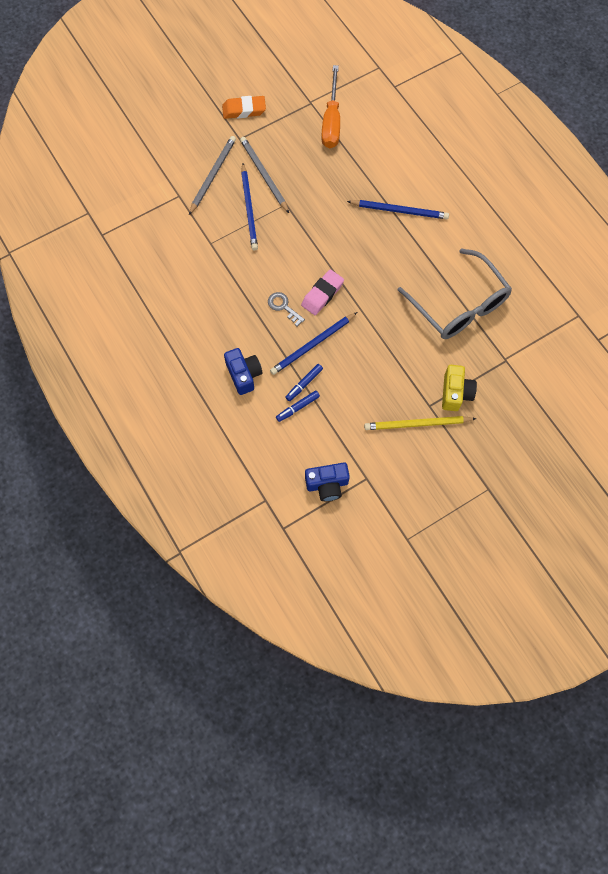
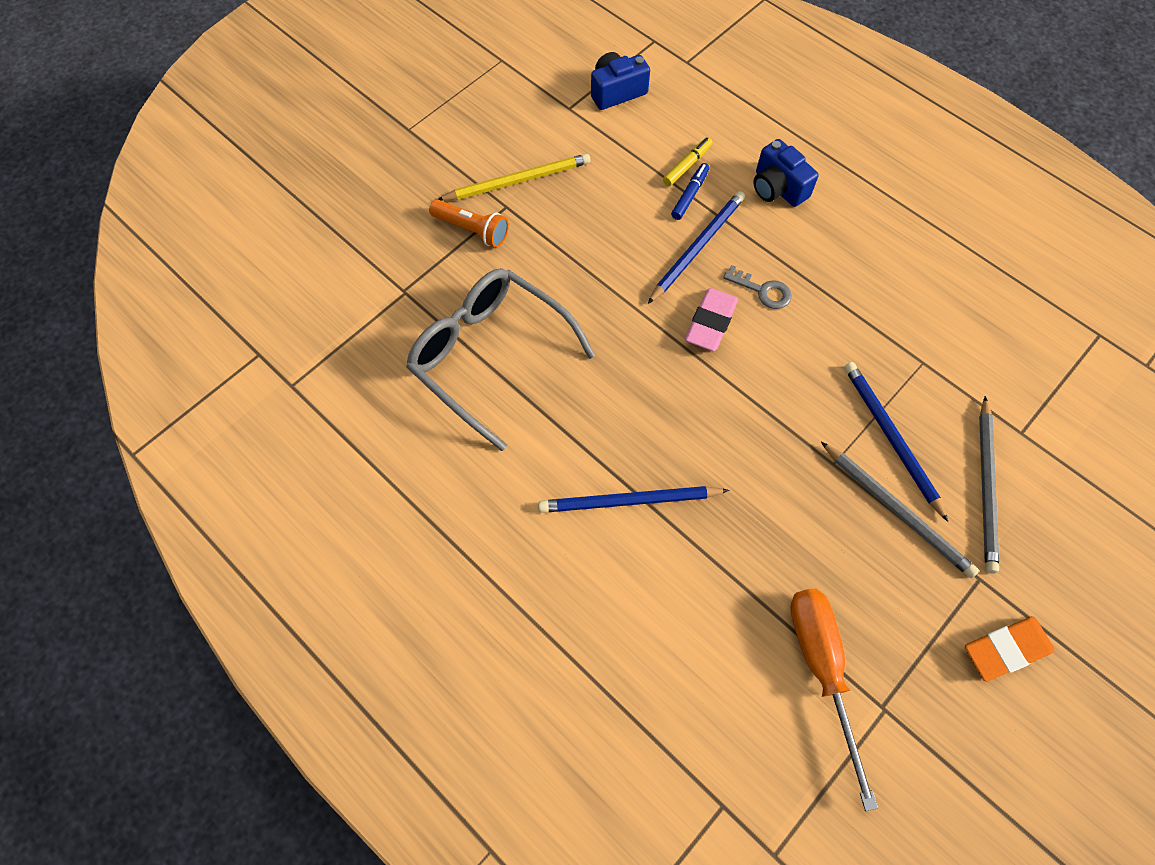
camera: 165 degrees right, 5 degrees down
(297, 407) = (687, 165): blue marker -> yellow marker
(455, 393) = (472, 230): yellow camera -> orange flashlight

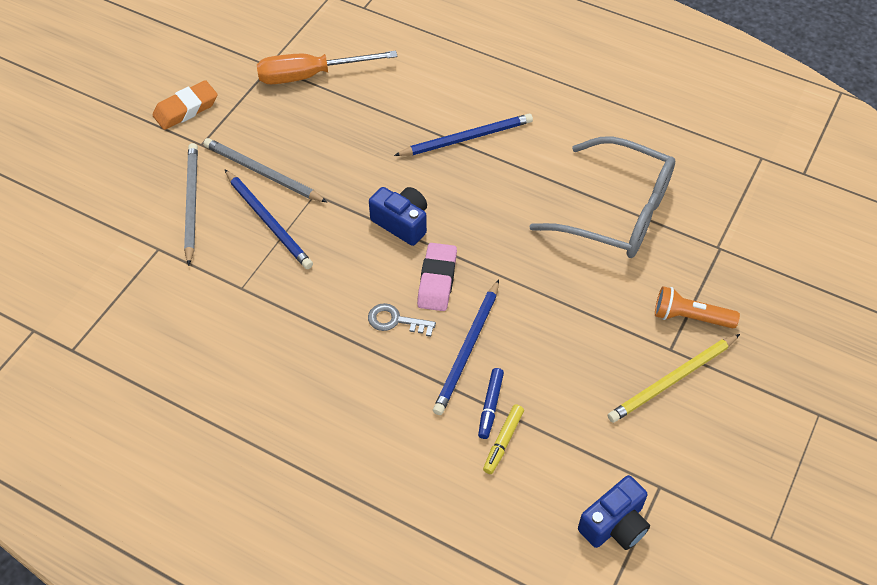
camera: 165 degrees right, 10 degrees down
(777, 188) = (399, 436): blue camera -> blue camera (402, 223)
(822, 670) = (311, 75): orange screwdriver -> orange screwdriver turned 105 degrees clockwise

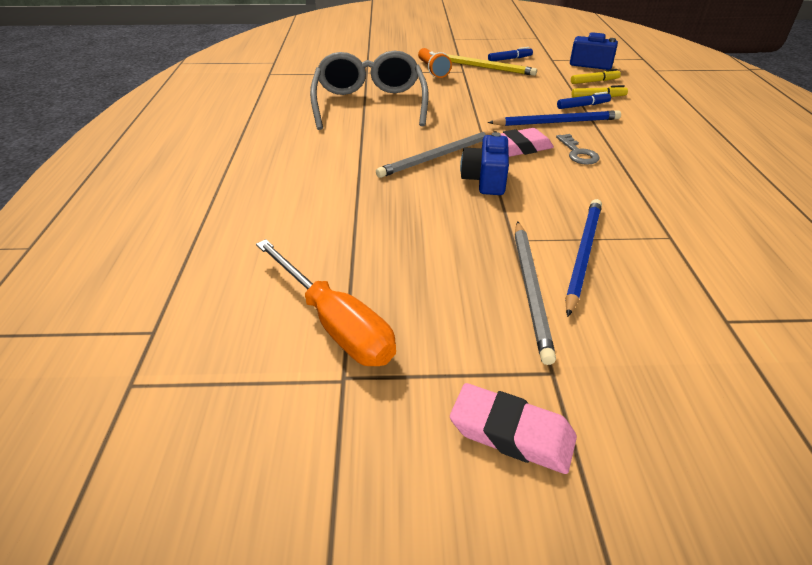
camera: 120 degrees left, 15 degrees down
(186, 109) = (511, 433): orange eraser -> pink eraser
(191, 203) = (640, 327): grey pencil -> grey pencil (437, 157)
(467, 138) = (349, 179): blue pencil -> none
(551, 477) = (594, 81): none -> yellow marker
(689, 432) = (510, 59): none -> blue marker

